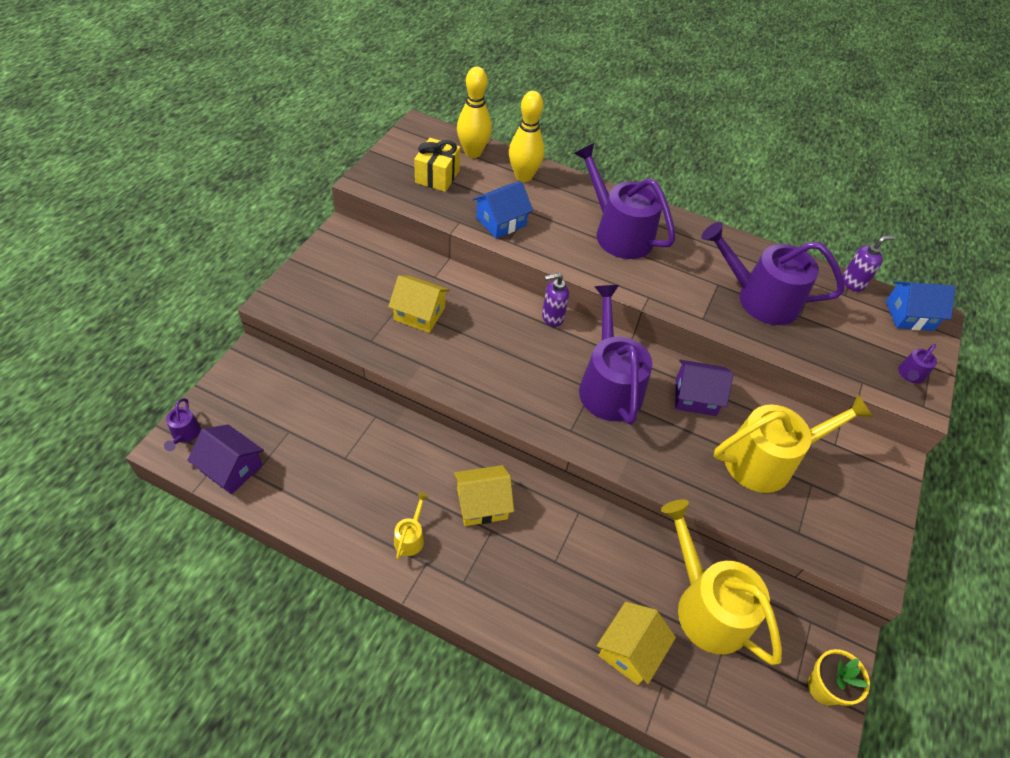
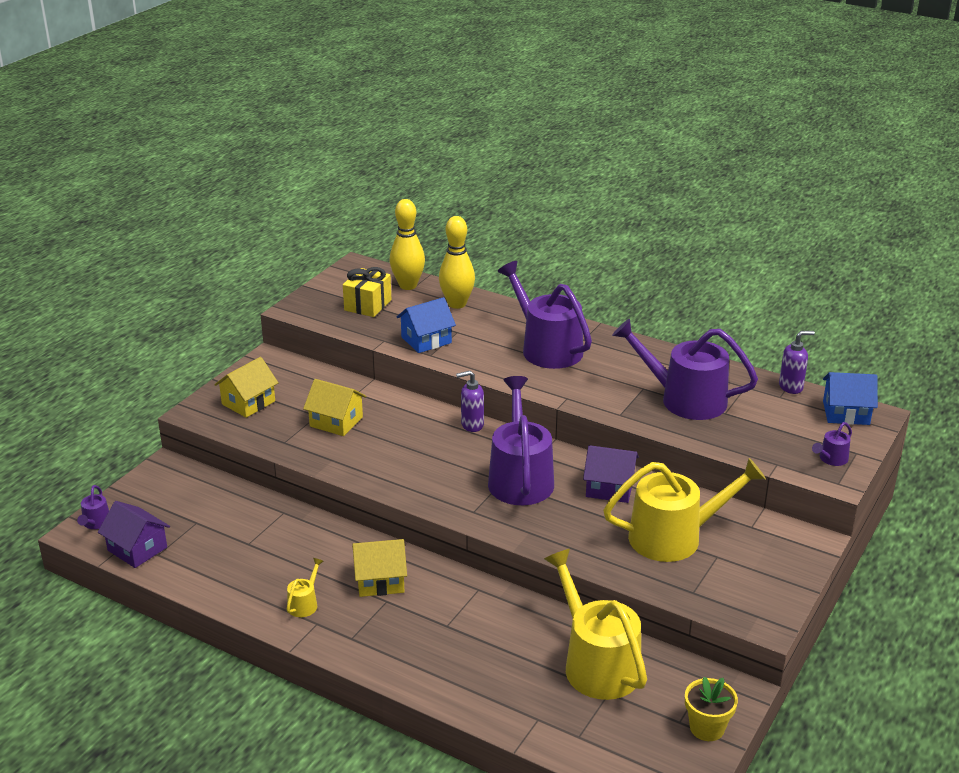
camera: 10 degrees right, 20 degrees down
(630, 650) = (510, 693): yellow house -> yellow house (248, 402)

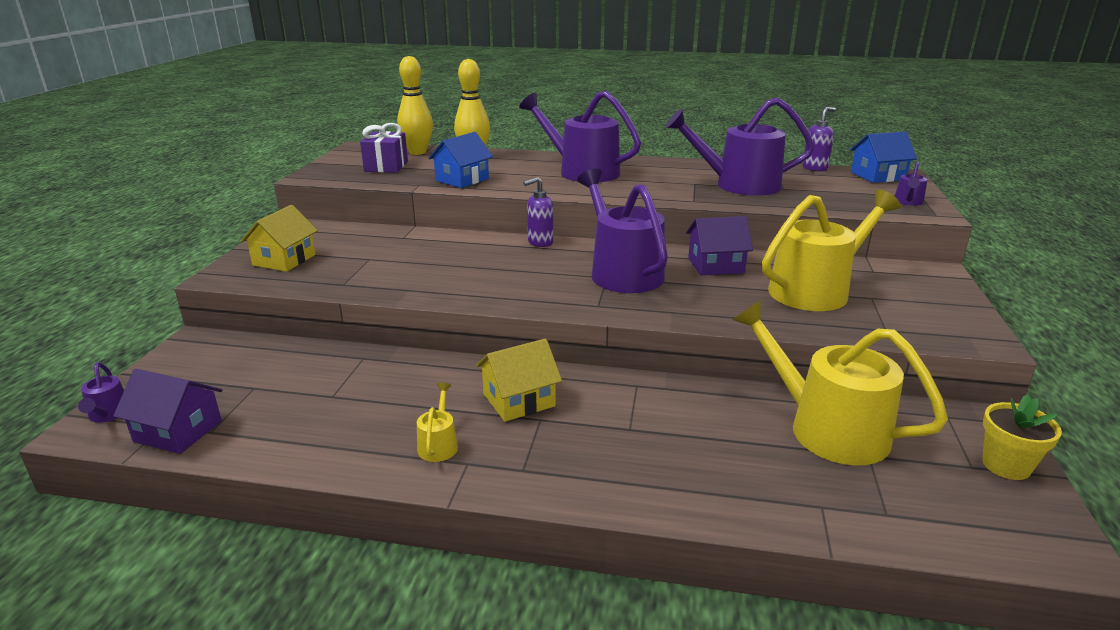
camera: 20 degrees left, 5 degrees down
(336, 421) = (394, 260): yellow house -> none
(367, 305) = (386, 166): yellow gift -> purple gift

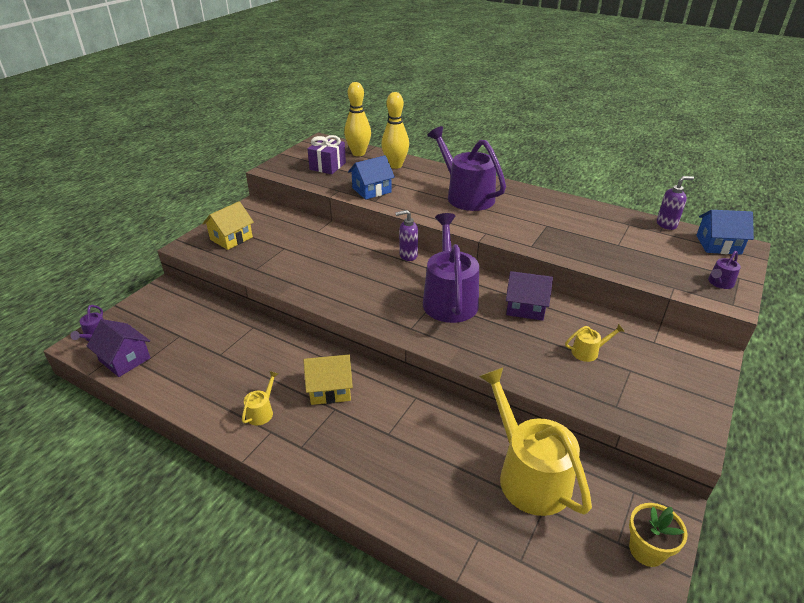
camera: 20 degrees right, 10 degrees up
(739, 185) = (583, 234): purple watering can -> none
(815, 290) = (588, 352): yellow watering can -> yellow watering can, size x0.42

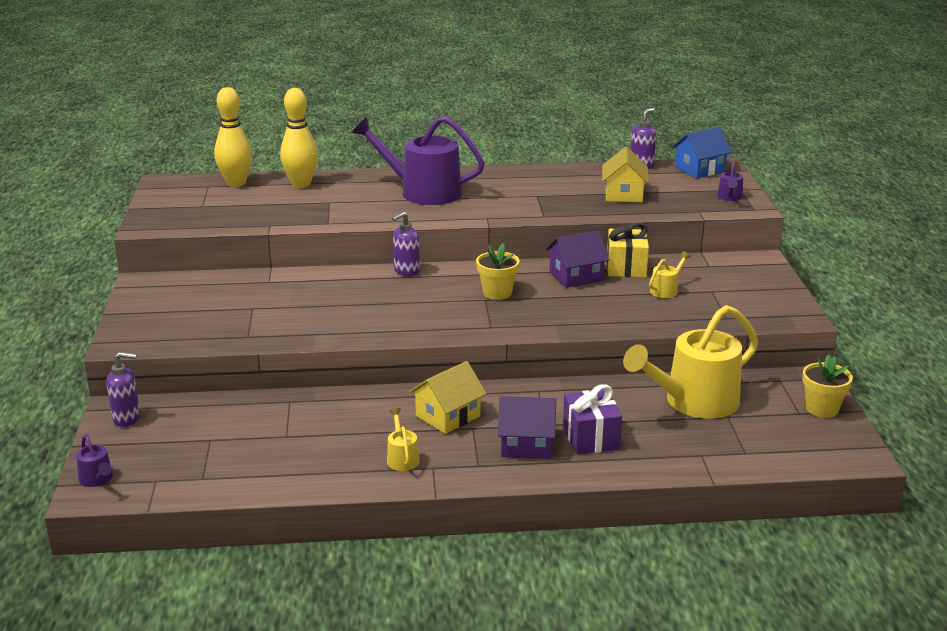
camera: 35 degrees left, 10 degrees down
(125, 359) = (174, 482): purple house -> purple house (526, 444)
(160, 298) = (127, 419): none -> purple soap dispenser
(231, 238) = (169, 319): yellow house -> yellow house (623, 194)
(327, 166) = (217, 205): purple gift -> purple gift (590, 438)
(371, 190) = (309, 214): blue house -> none
(449, 299) = (497, 293): purple watering can -> yellow flower pot
(529, 474) = (694, 402): yellow watering can -> yellow watering can turned 60 degrees counterclockwise
(576, 315) = (626, 267): none -> yellow gift

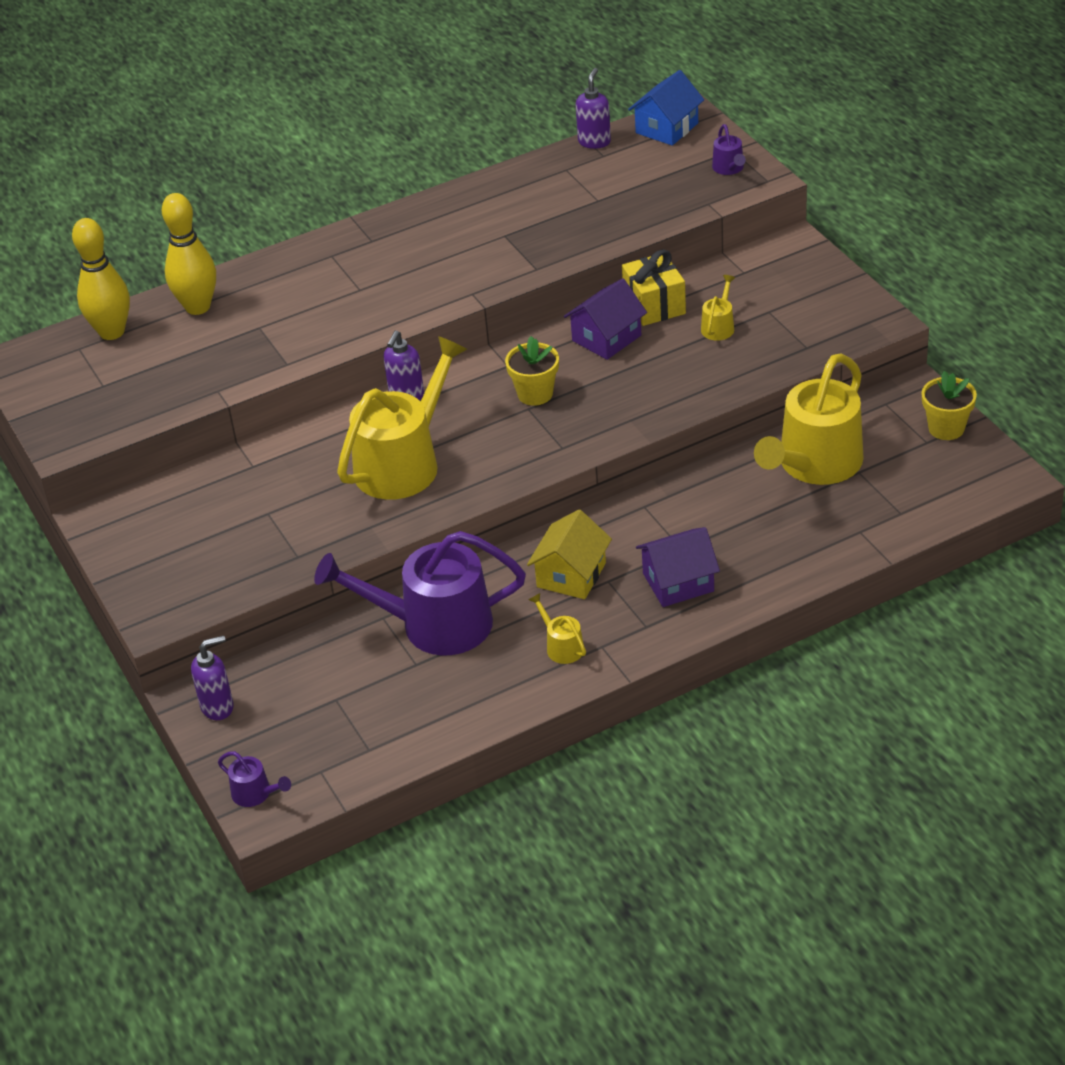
camera: 20 degrees left, 15 degrees up
(370, 306) = (403, 463): none -> yellow watering can
(423, 192) = (363, 272): purple watering can -> purple watering can (435, 624)
(590, 438) = (738, 550): purple gift -> none
(623, 194) = (605, 201): yellow house -> none

